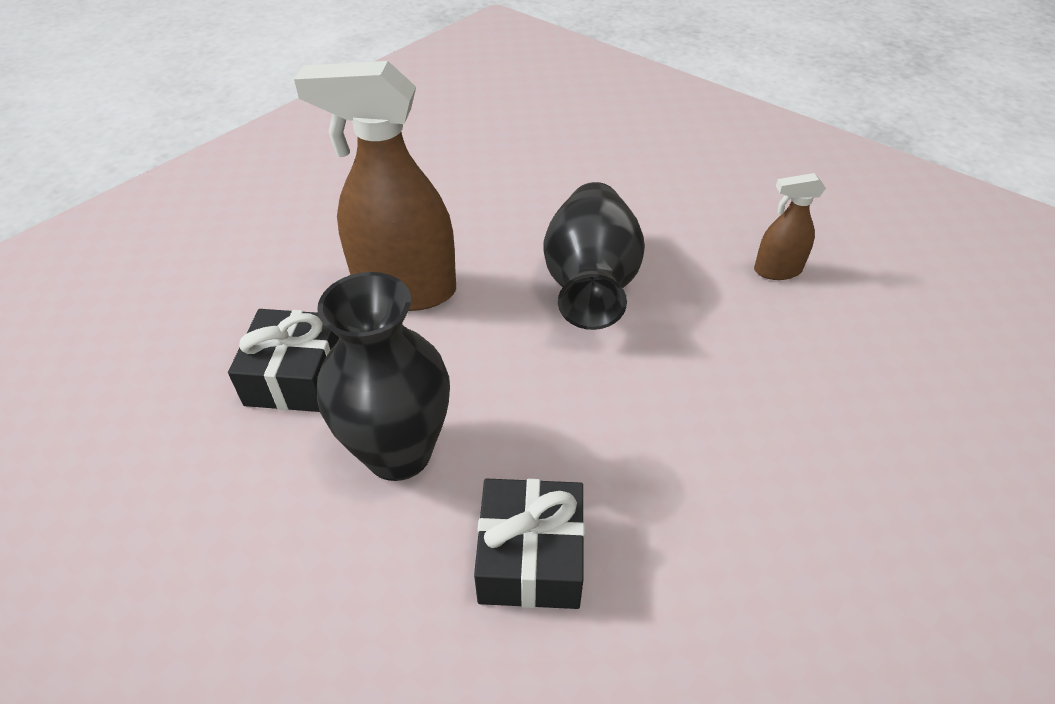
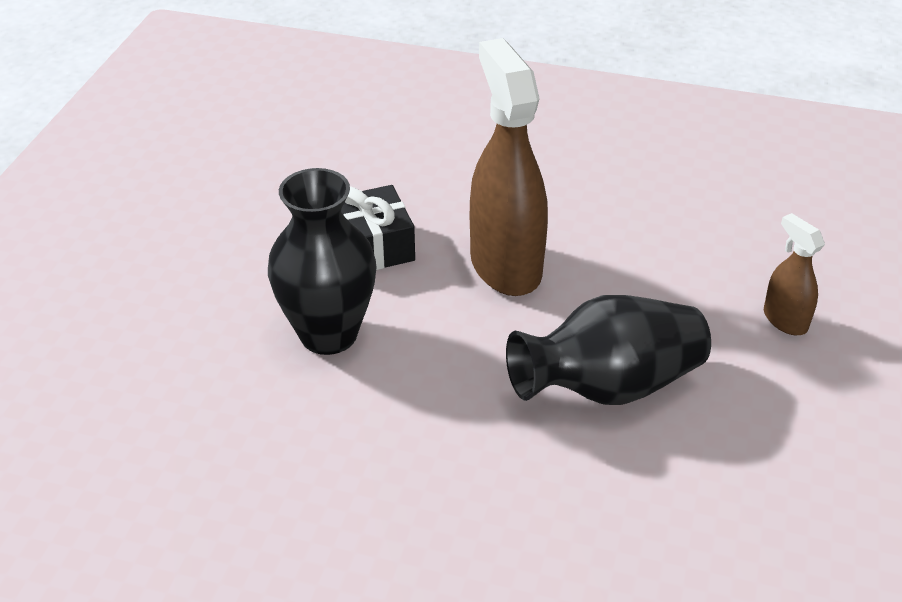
camera: 65 degrees right, 5 degrees down
(530, 557) = (272, 446): black gift -> none
(777, 270) = (754, 540): brown spray bottle -> brown spray bottle (784, 320)

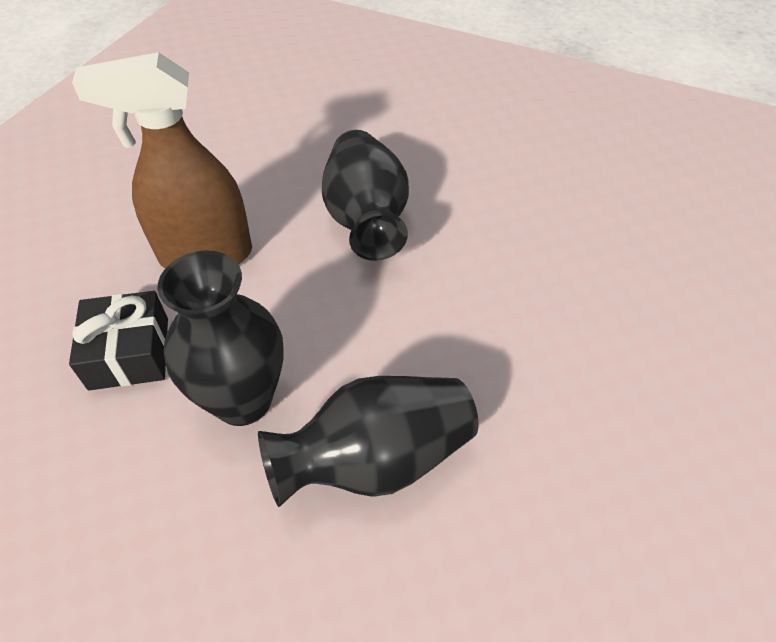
camera: 80 degrees left, 10 degrees up
(273, 444) = (376, 460): none -> black vase
(784, 320) = (328, 121): brown spray bottle -> none

